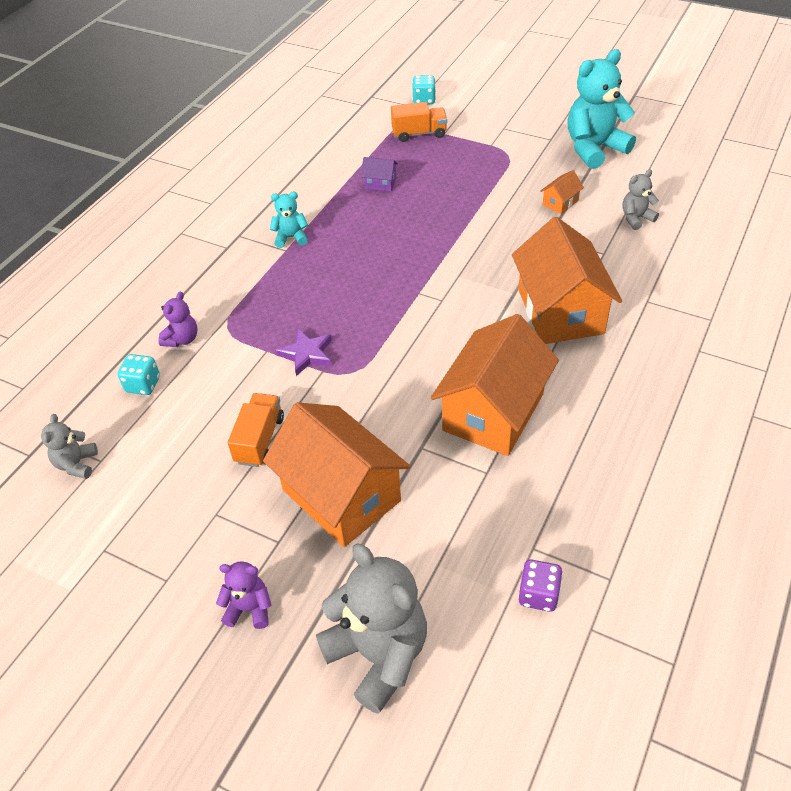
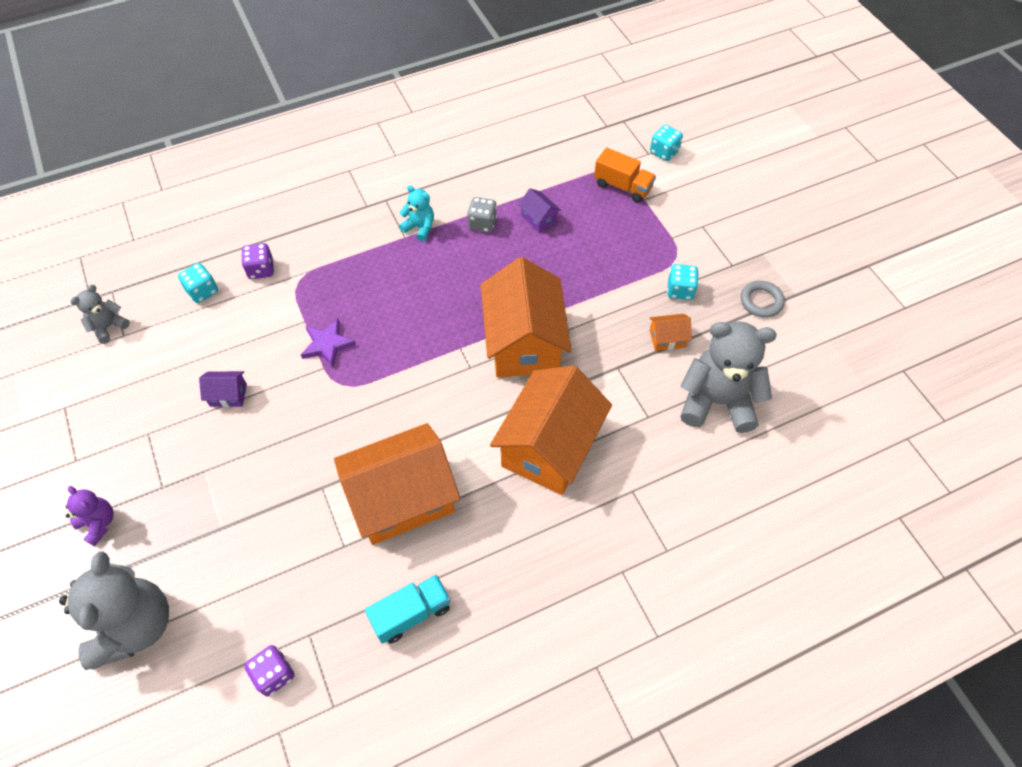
camera: 35 degrees right, 10 degrees up
(182, 339) = (261, 270): purple teddy bear -> purple dice
(260, 440) = (228, 395): orange truck -> purple house
(339, 209) = (482, 223): none -> grey dice
(341, 495) = (233, 483): orange house -> orange house (524, 342)
(534, 171) = (680, 290): none -> turquoise dice
(592, 477) = (411, 614): none -> turquoise truck
(594, 149) = (761, 301): turquoise teddy bear -> grey ring
(636, 218) = (717, 401): grey teddy bear -> grey teddy bear, size x2.03

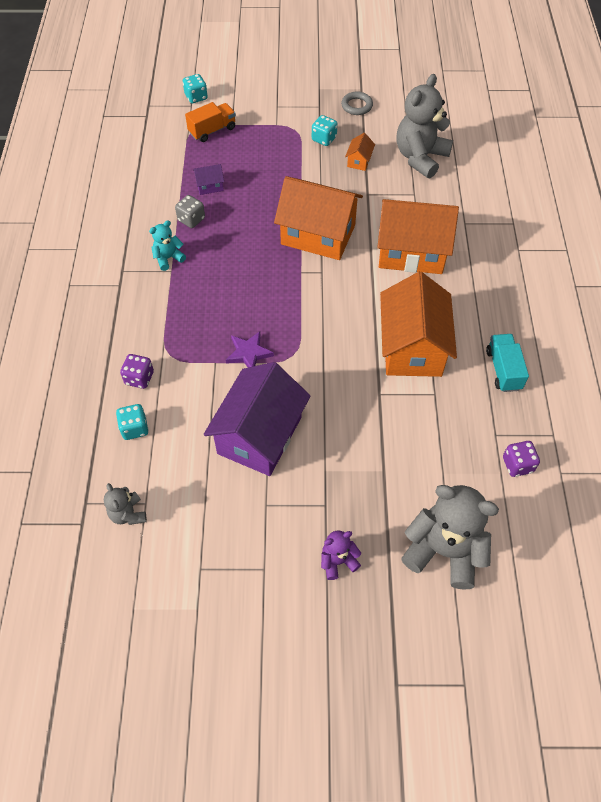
camera: 65 degrees left, 0 degrees up
(228, 395) = (259, 435): purple house -> purple house, size x2.46
(549, 447) = (411, 252): orange house -> orange house turned 45 degrees counterclockwise

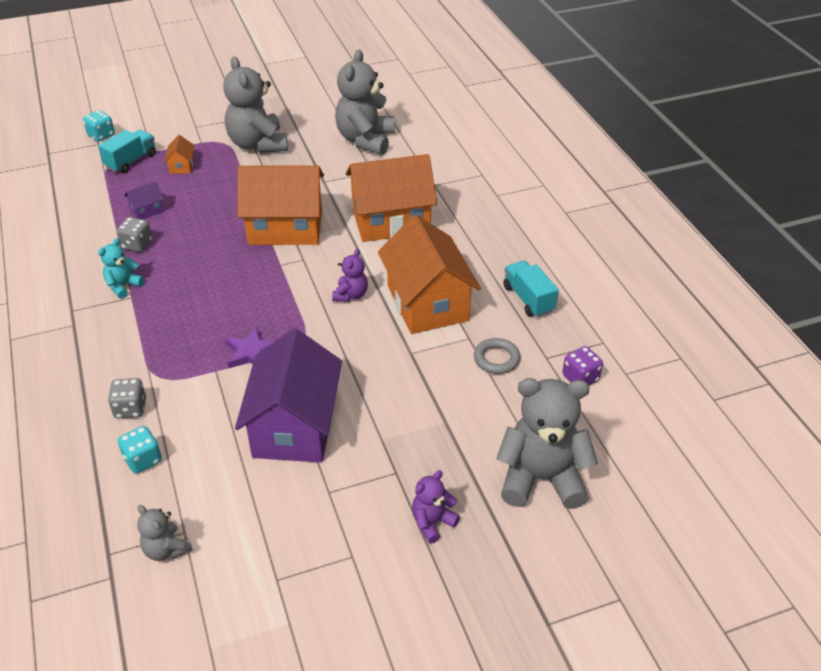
camera: 20 degrees left, 15 degrees down
(139, 378) = (130, 409): purple dice -> grey dice
(212, 130) = (131, 161): orange truck -> turquoise truck
(324, 139) = (258, 144): turquoise dice -> grey teddy bear
(349, 320) = (351, 295): none -> purple teddy bear
(356, 106) = (281, 110): grey ring -> grey ring (496, 359)
(359, 161) = (303, 155): orange house -> orange house (182, 166)

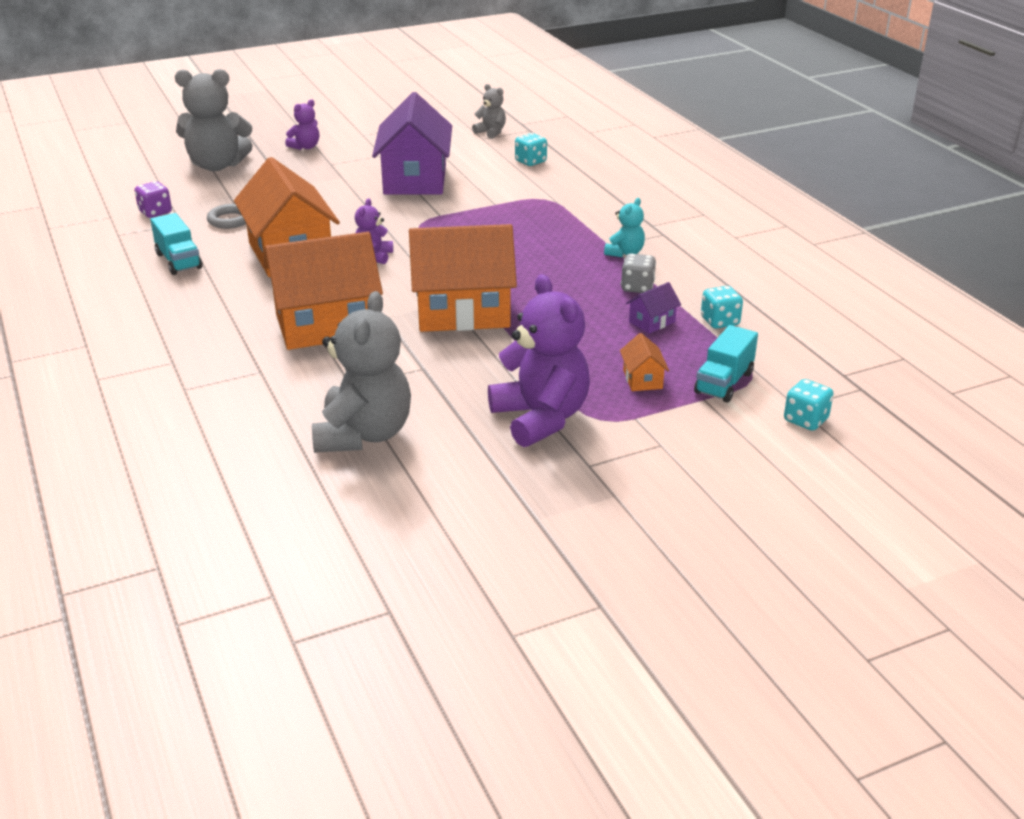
camera: 175 degrees right, 10 degrees down
(96, 208) = (720, 321): none -> turquoise dice
(130, 409) = (558, 182): grey dice -> none
(251, 352) = (466, 215): purple star -> none
(258, 144) = (541, 418): grey teddy bear -> purple teddy bear

